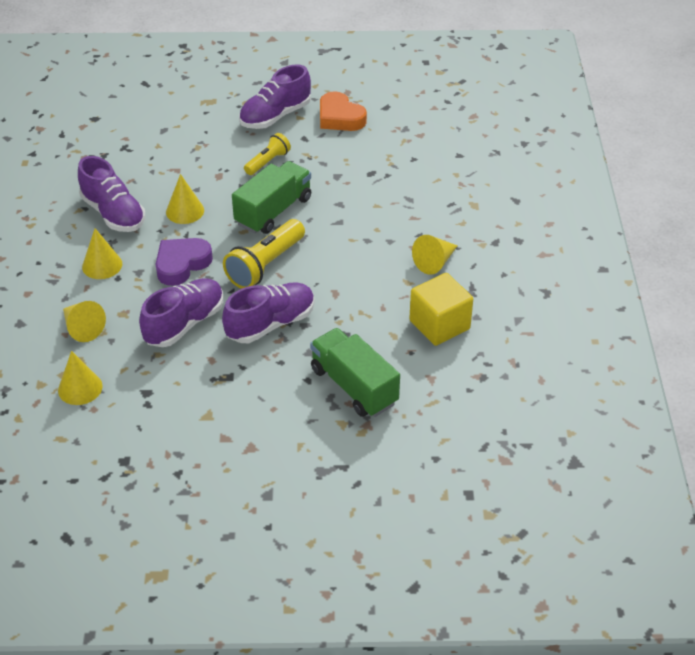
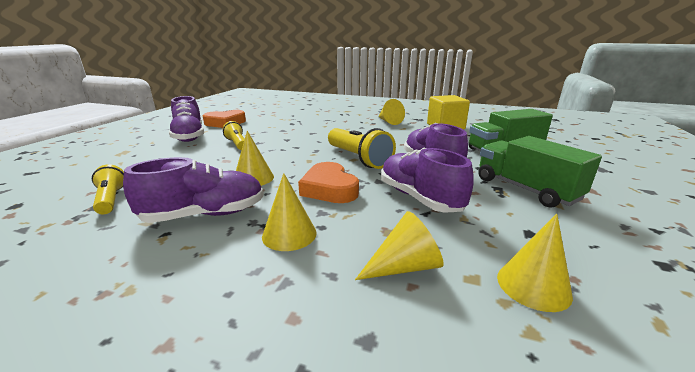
camera: 70 degrees left, 20 degrees down
(118, 156) = (111, 199): none -> yellow flashlight
(181, 264) = (329, 189): purple heart -> orange heart
(273, 211) = (297, 149): green truck -> green truck (525, 189)

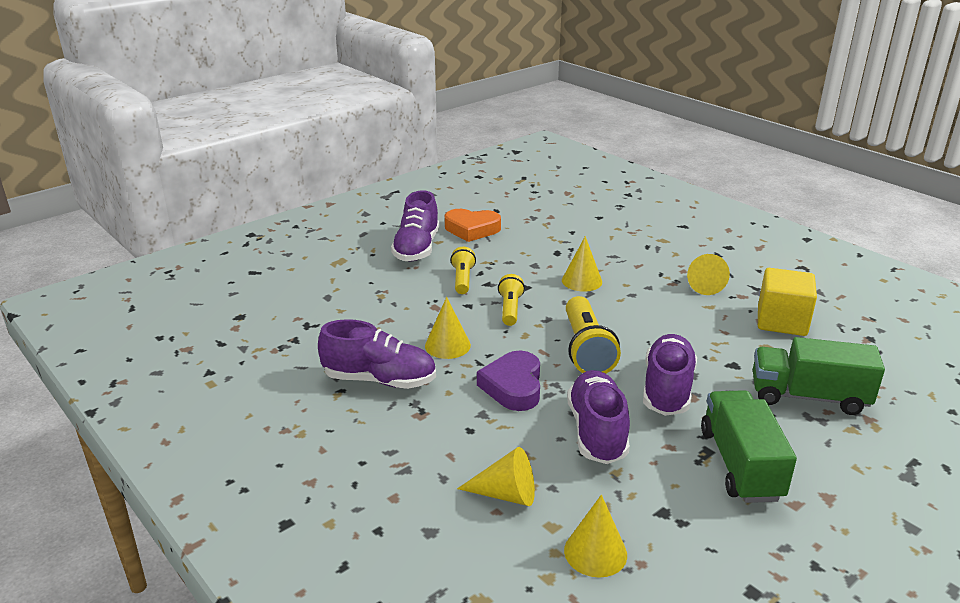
camera: 30 degrees right, 5 degrees up
(111, 199) = (311, 334): yellow flashlight -> yellow flashlight (510, 309)
(289, 234) = (436, 428): yellow cone -> yellow cone (582, 281)
(329, 189) = (513, 386): orange heart -> purple heart

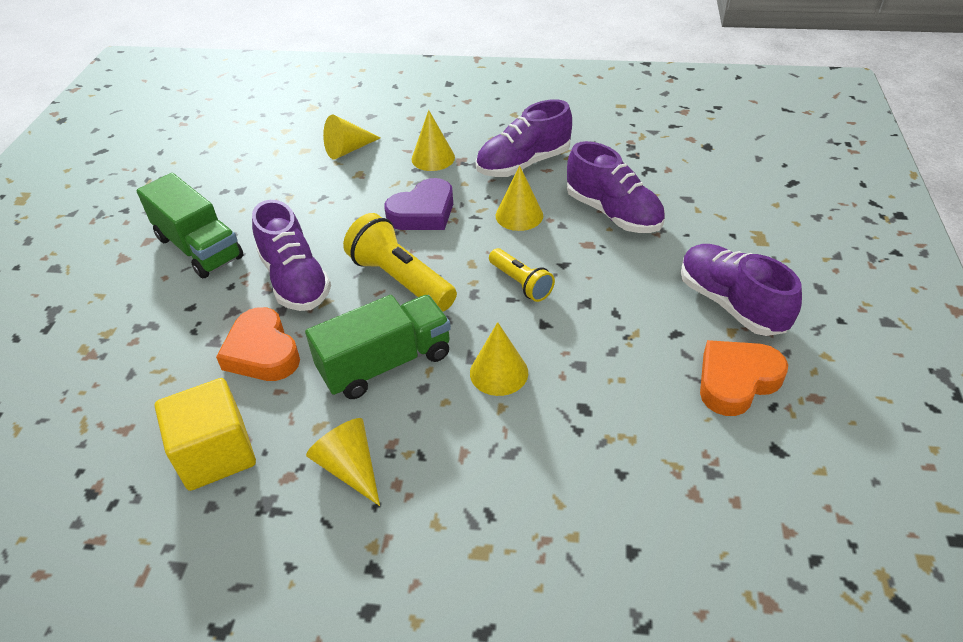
camera: 140 degrees right, 15 degrees up
(463, 279) = (616, 291): yellow flashlight -> none
(513, 386) = (423, 212): purple heart -> purple heart turned 90 degrees clockwise
(595, 552) = (268, 151): yellow cone -> yellow cone (433, 158)
(597, 431) = (325, 214): purple shoe -> purple shoe (613, 213)
(724, 356) = (262, 352): none -> orange heart
(808, 397) = (156, 347): green truck -> green truck (386, 363)

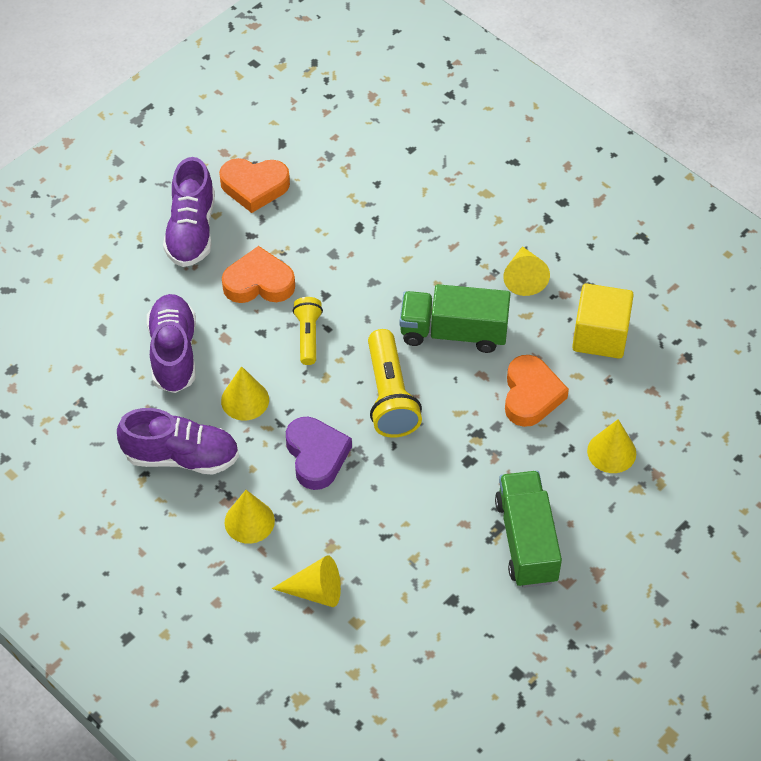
camera: 145 degrees left, 10 degrees up
(295, 280) = (469, 449): purple shoe -> none
(423, 212) = (316, 456): purple heart -> purple heart turned 75 degrees clockwise
(499, 372) = (387, 280): yellow cone -> yellow cone (611, 452)
(614, 298) = (259, 283): none -> orange heart

